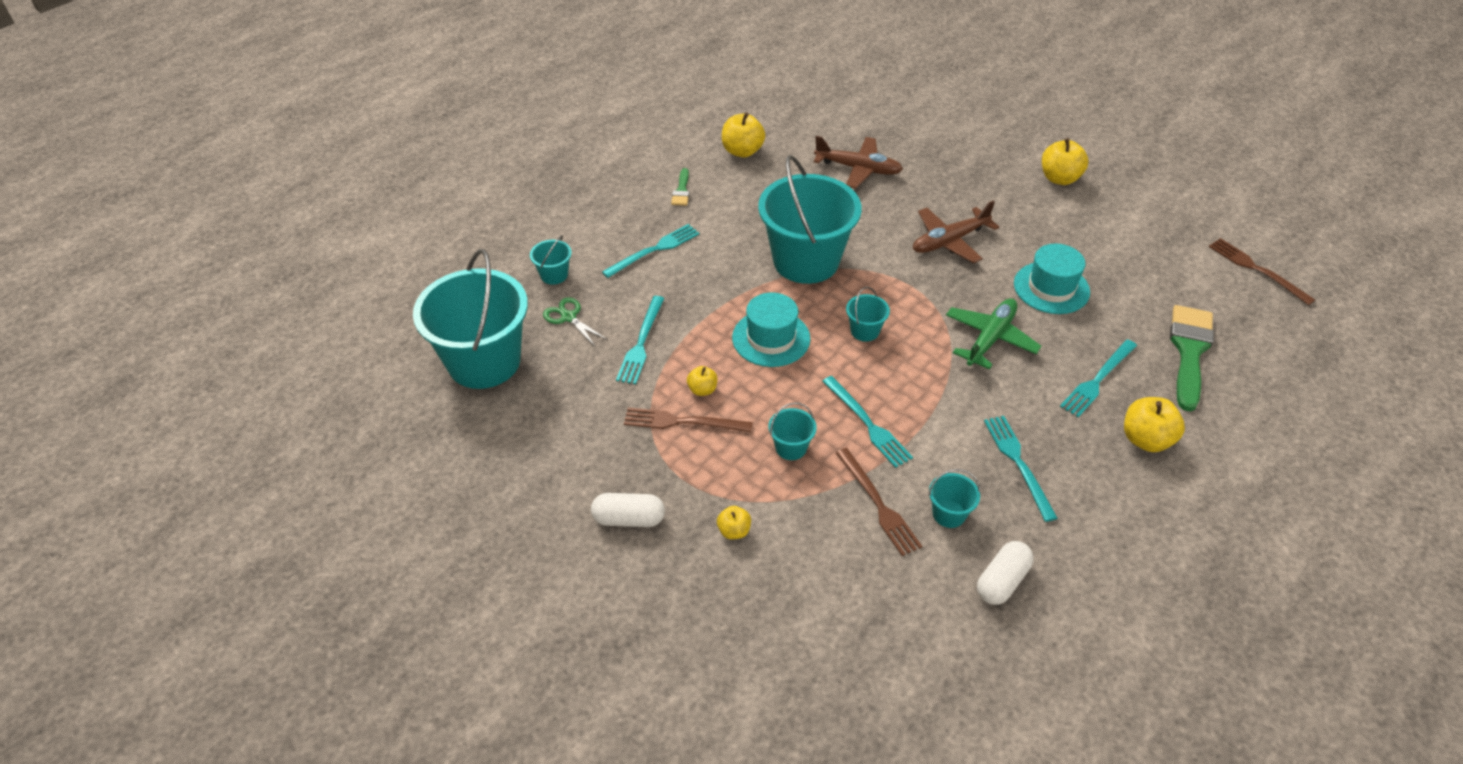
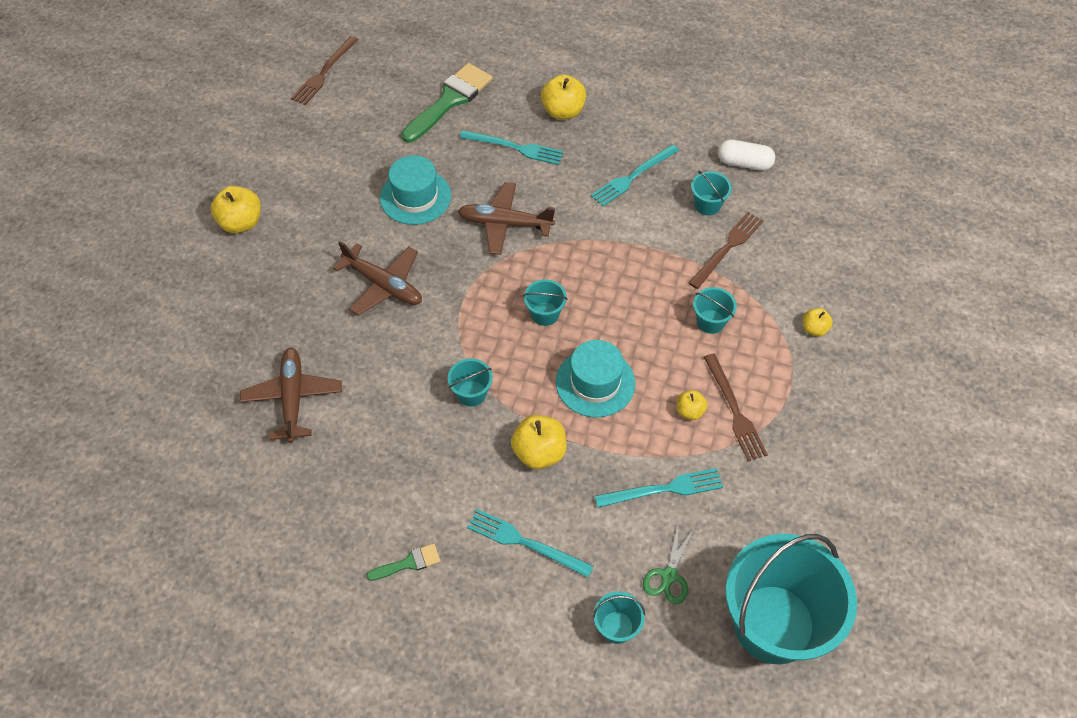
camera: 115 degrees left, 10 degrees up
(629, 519) = (854, 404): white capsule -> none
(742, 151) = (304, 529): yellow apple -> yellow apple (539, 452)
(806, 261) = (471, 393): turquoise bucket -> turquoise bucket, size x0.41
(867, 424) = (652, 278): turquoise fork -> none
(990, 338) = (504, 224): green plane -> brown plane
(1189, 351) = (450, 100): green brush -> green brush turned 135 degrees clockwise

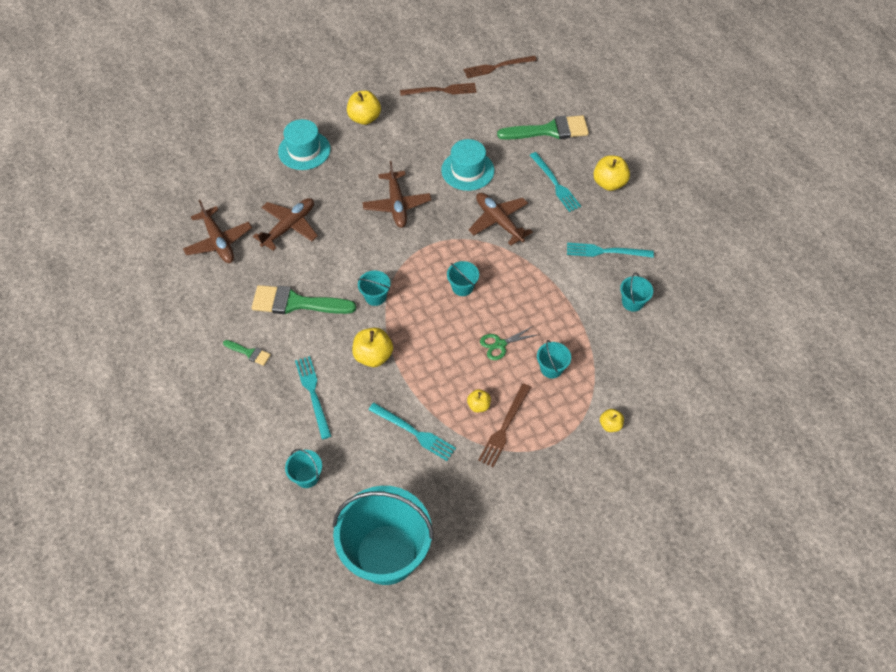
camera: 45 degrees right, 0 degrees up
(229, 479) = (219, 242): none -> brown plane
(396, 469) = (296, 303): none -> green brush
(595, 382) = (445, 346): turquoise hat -> turquoise hat (304, 150)
(669, 576) = (363, 477): green scissors -> green scissors (500, 344)
(727, 248) = (614, 336): brown fork -> brown fork (441, 90)
(744, 163) = (687, 296): white capsule -> none

